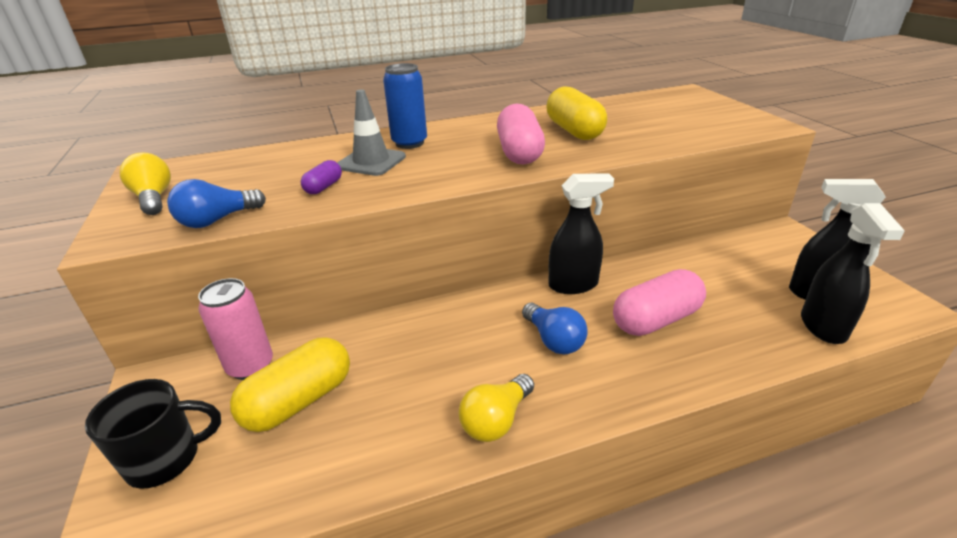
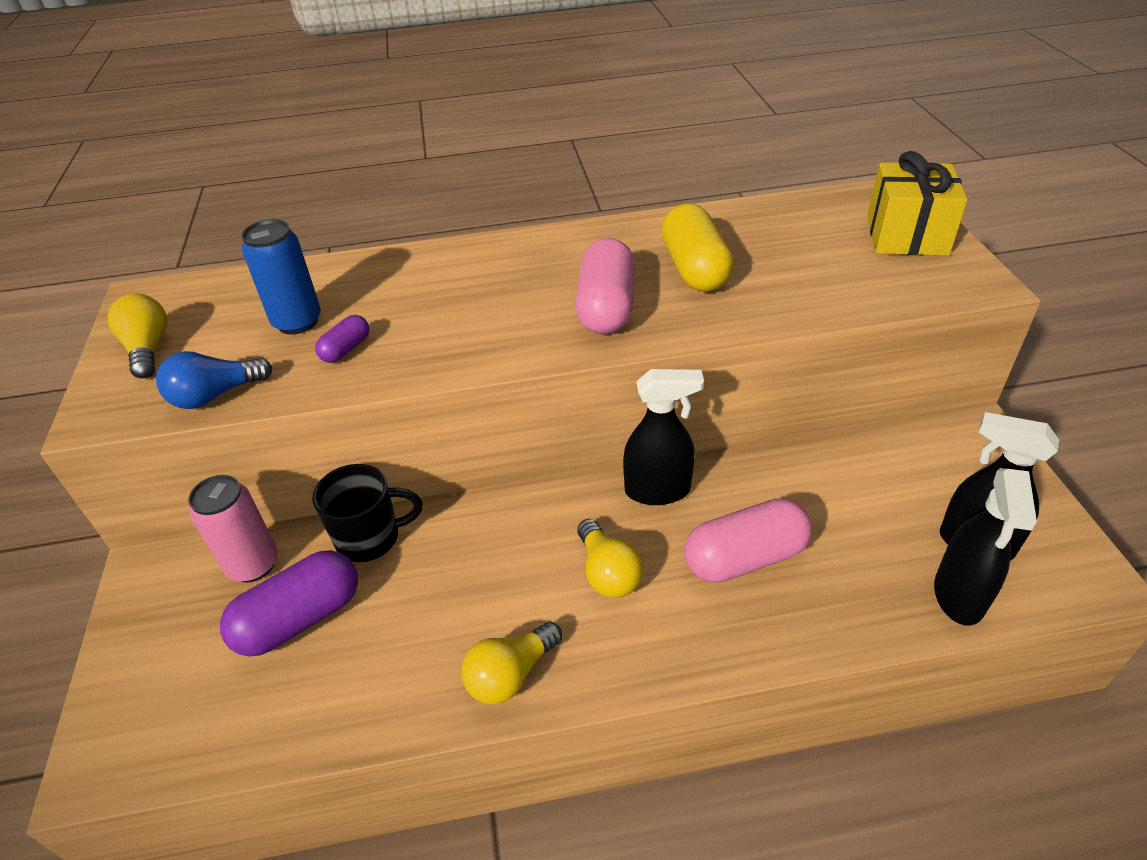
camera: 10 degrees right, 10 degrees up
(166, 459) = (155, 672): black mug -> black mug (370, 538)
(299, 401) = (300, 618): yellow capsule -> purple capsule
(371, 162) = (413, 307): grey traffic cone -> none
(409, 143) = (469, 274): blue can -> blue can (297, 322)
(554, 340) = (608, 572): blue light bulb -> yellow light bulb
(709, 108) = (906, 235): none -> yellow gift

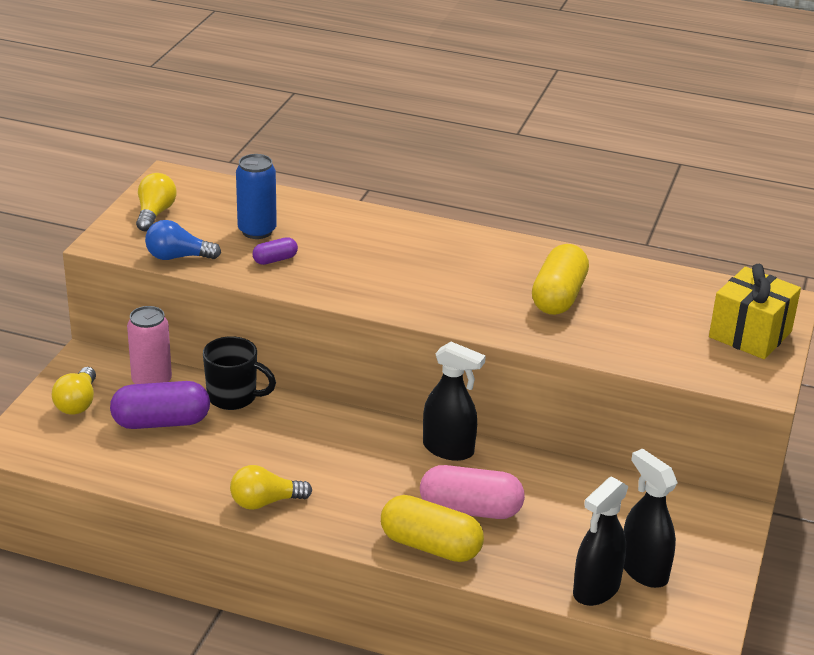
camera: 25 degrees right, 10 degrees down
(606, 307) = (468, 298): pink capsule -> none
(608, 572) = (371, 479): yellow light bulb -> yellow light bulb (77, 403)
(747, 633) = (431, 546): none -> yellow capsule

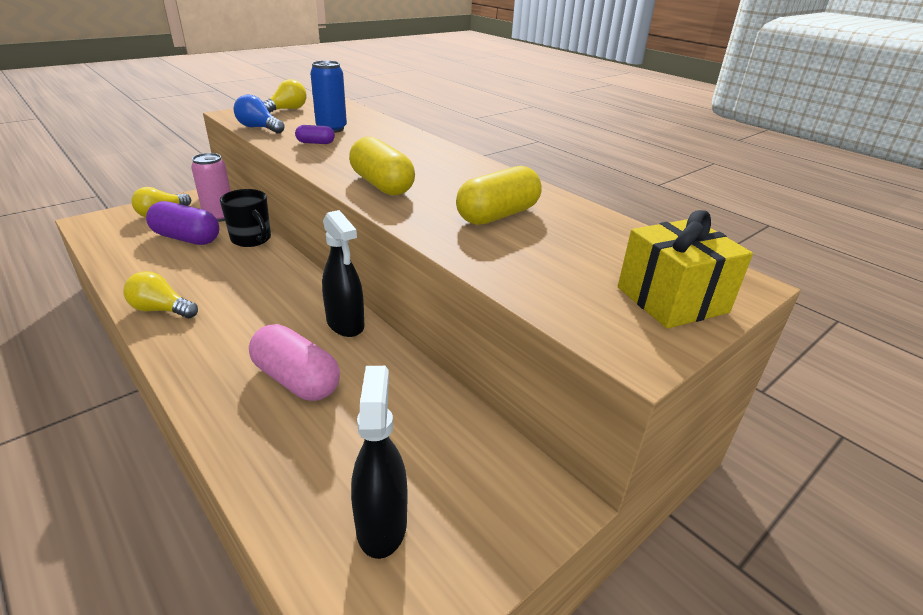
camera: 30 degrees right, 0 degrees up
(431, 546) = (220, 397): yellow capsule -> yellow capsule (382, 185)
(596, 590) = (305, 522): black spray bottle -> none

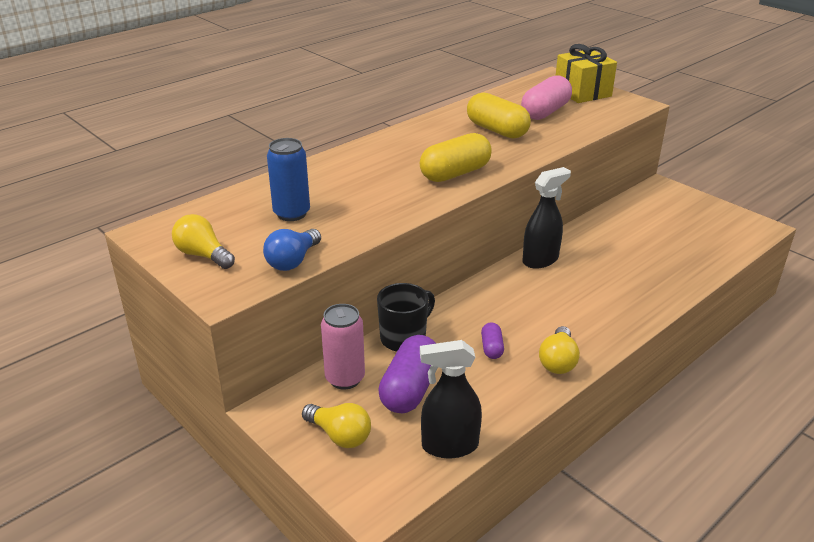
camera: 90 degrees left, 0 degrees up
(297, 380) = (614, 272): pink capsule -> pink capsule (545, 112)
(315, 143) = (346, 217): purple capsule -> purple capsule (492, 348)
(381, 524) = (704, 230): black spray bottle -> black spray bottle (449, 446)

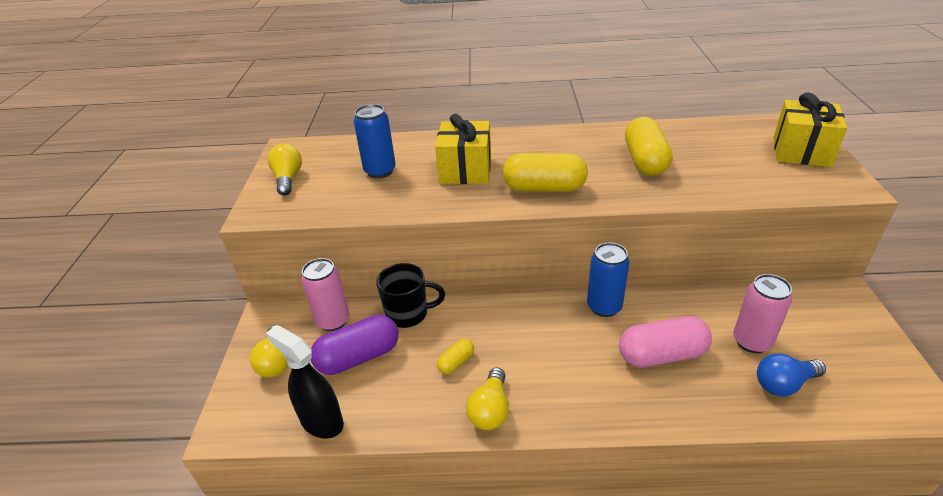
camera: 45 degrees right, 5 degrees up
(293, 261) = (325, 209): blue light bulb -> blue light bulb (784, 384)
(371, 184) = (465, 170): none -> yellow gift
(492, 348) = (456, 362): purple capsule -> yellow capsule
(540, 260) = (604, 307): black spray bottle -> blue can
(545, 112) = (724, 159): pink capsule -> pink capsule (661, 355)
(558, 361) = (490, 410): yellow light bulb -> yellow light bulb turned 45 degrees counterclockwise
(649, 236) = (751, 341): none -> pink can

